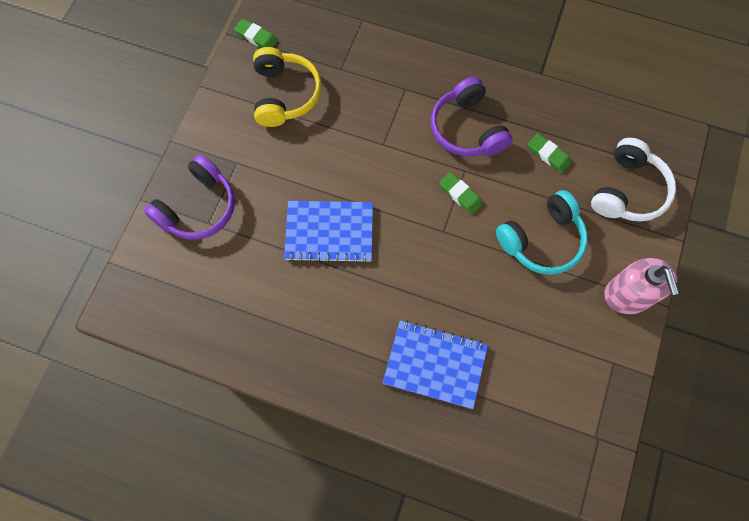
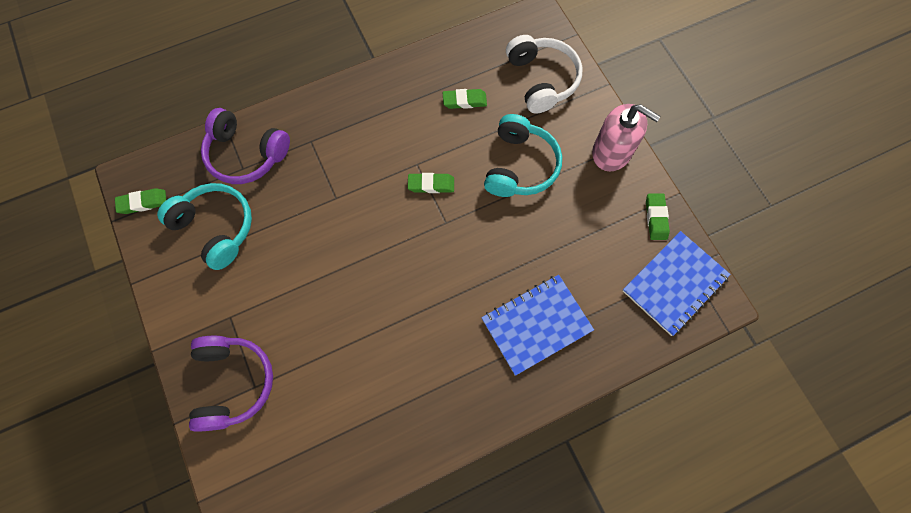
camera: 45 degrees left, 0 degrees up
(285, 94) = (216, 228): yellow headphones -> turquoise headphones
(329, 232) = (361, 302): blue notebook -> blue notebook (674, 283)
(467, 129) = (388, 132): purple headphones -> purple headphones (246, 154)
(611, 376) = (656, 218): none -> green eraser

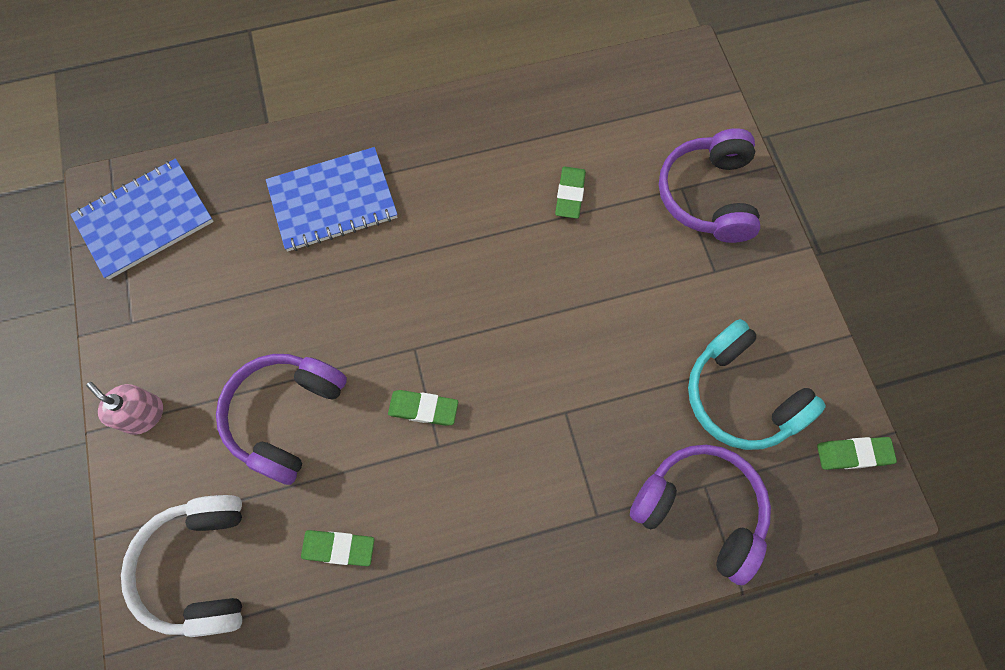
camera: 170 degrees left, 0 degrees up
(520, 166) = (286, 416): turquoise headphones -> purple headphones
(612, 152) = (144, 414): pink soap dispenser -> pink soap dispenser, size x0.60
(656, 218) = (127, 306): green eraser -> green eraser (570, 195)

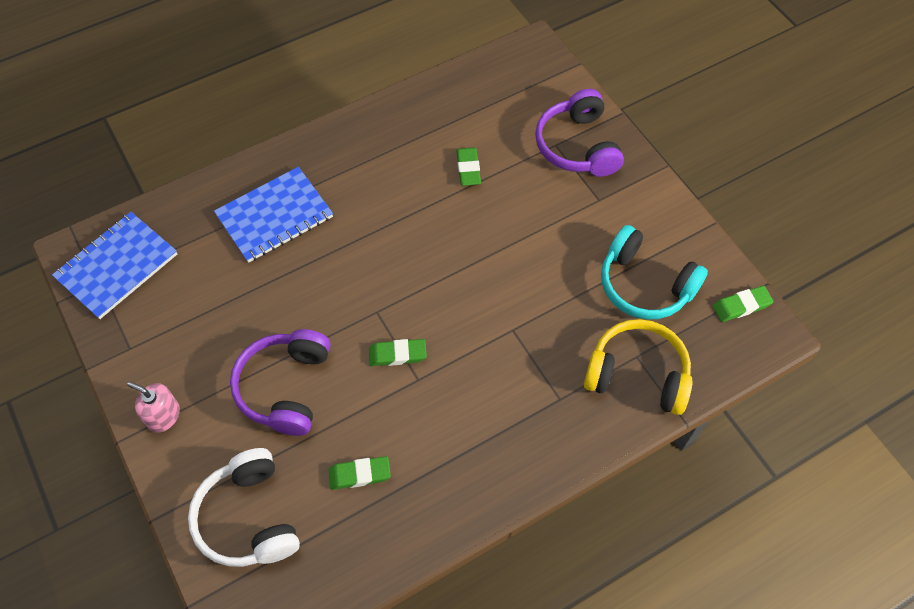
camera: 15 degrees left, 10 degrees down
(699, 510) = (637, 374): purple headphones -> yellow headphones

